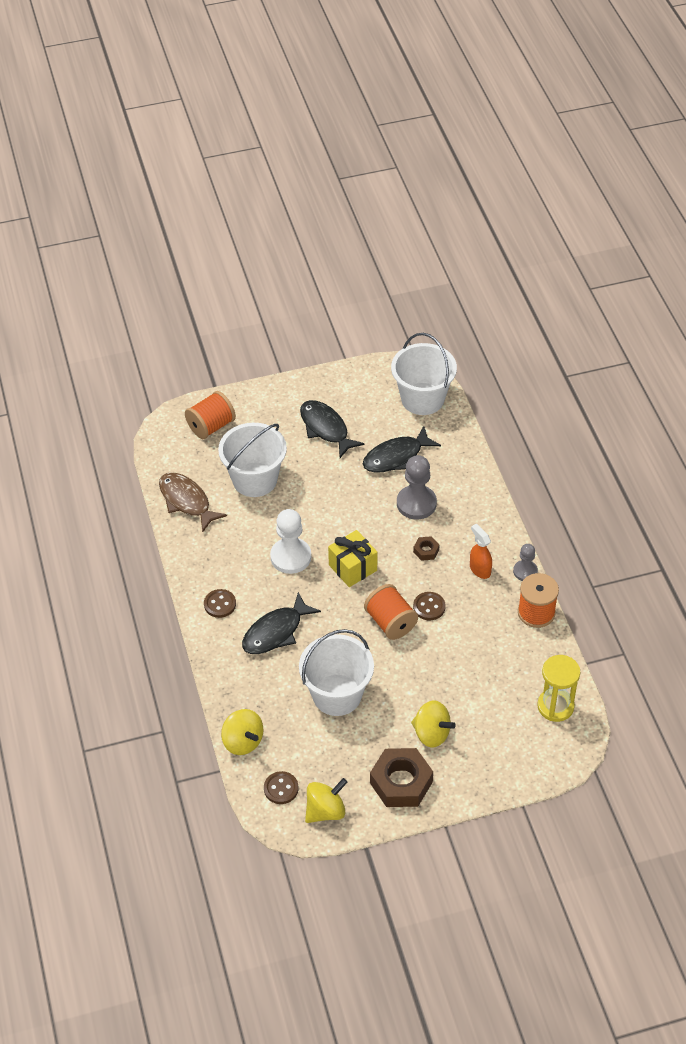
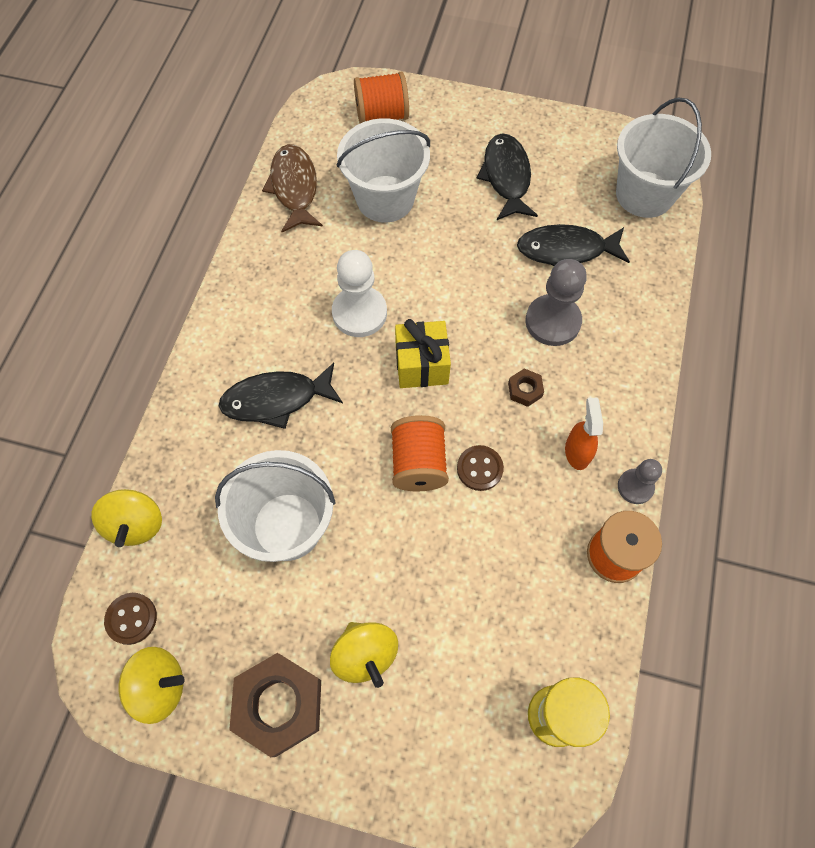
camera: 30 degrees right, 15 degrees up
(220, 604) = (240, 330): brown button -> none

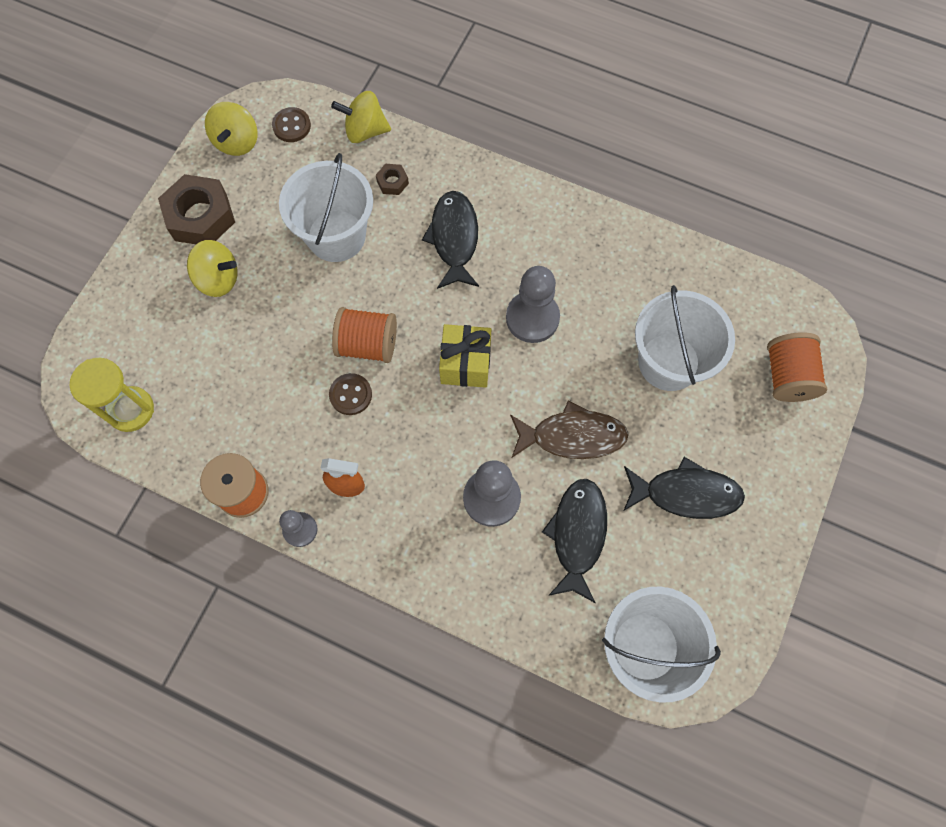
camera: 100 degrees right, 5 degrees up
(294, 188) = (692, 277): brown fish -> brown fish (572, 436)
(359, 313) = (532, 318): white pawn -> grey pawn
(365, 655) = (218, 279): yellow spinning top -> yellow spinning top turned 150 degrees counterclockwise
(525, 390) = (420, 452): brown nut -> brown nut (392, 182)

